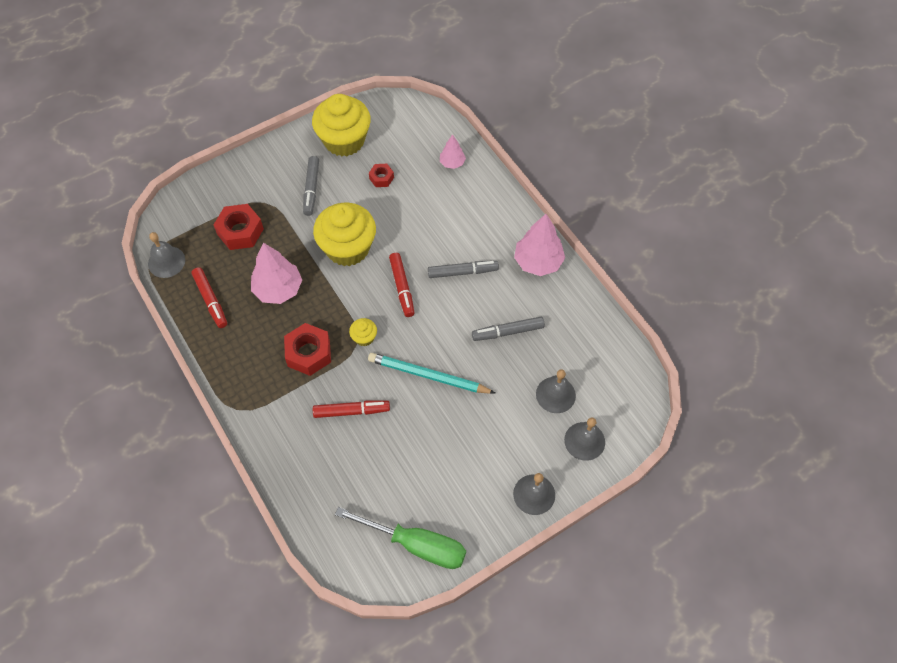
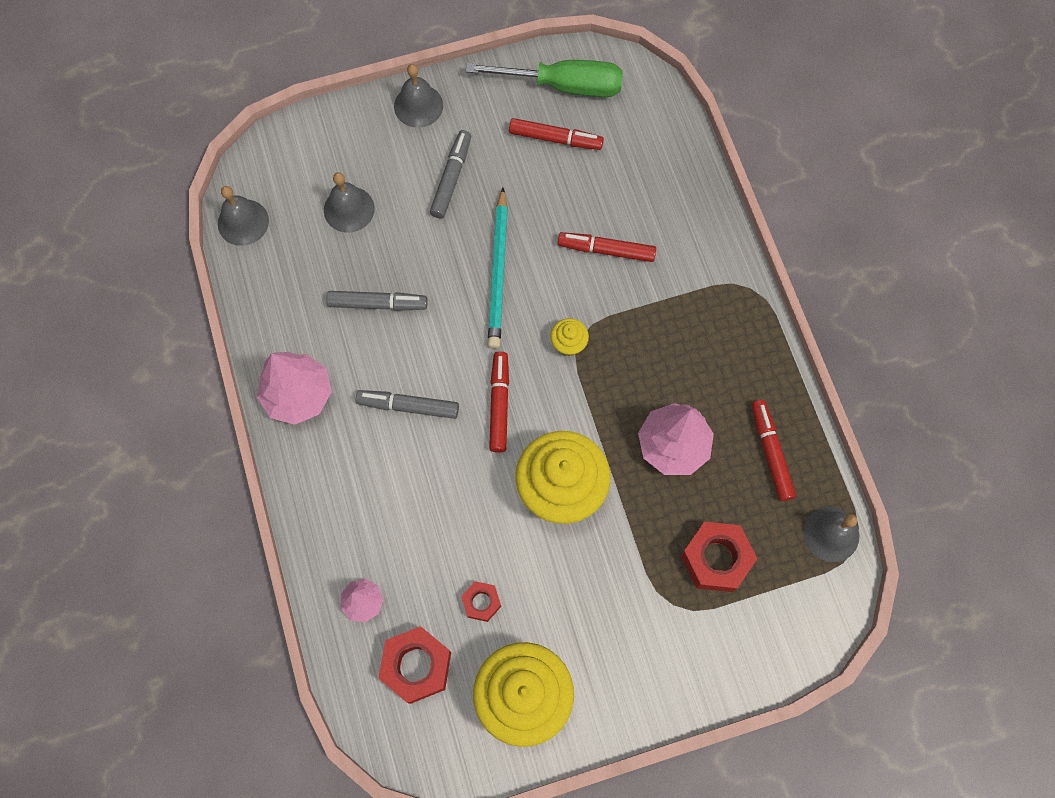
camera: 165 degrees left, 10 degrees up
(309, 353) = (646, 340): red nut -> red nut (416, 666)
(311, 189) = (595, 610): grey marker -> grey marker (451, 178)
(413, 493) = (555, 138): none -> red marker
(417, 545) = (565, 86): green screwdriver -> green screwdriver turned 150 degrees clockwise
(428, 375) = (498, 271): turquoise pencil -> turquoise pencil turned 60 degrees clockwise
(584, 441) = (337, 148): grey bell -> grey bell (243, 222)

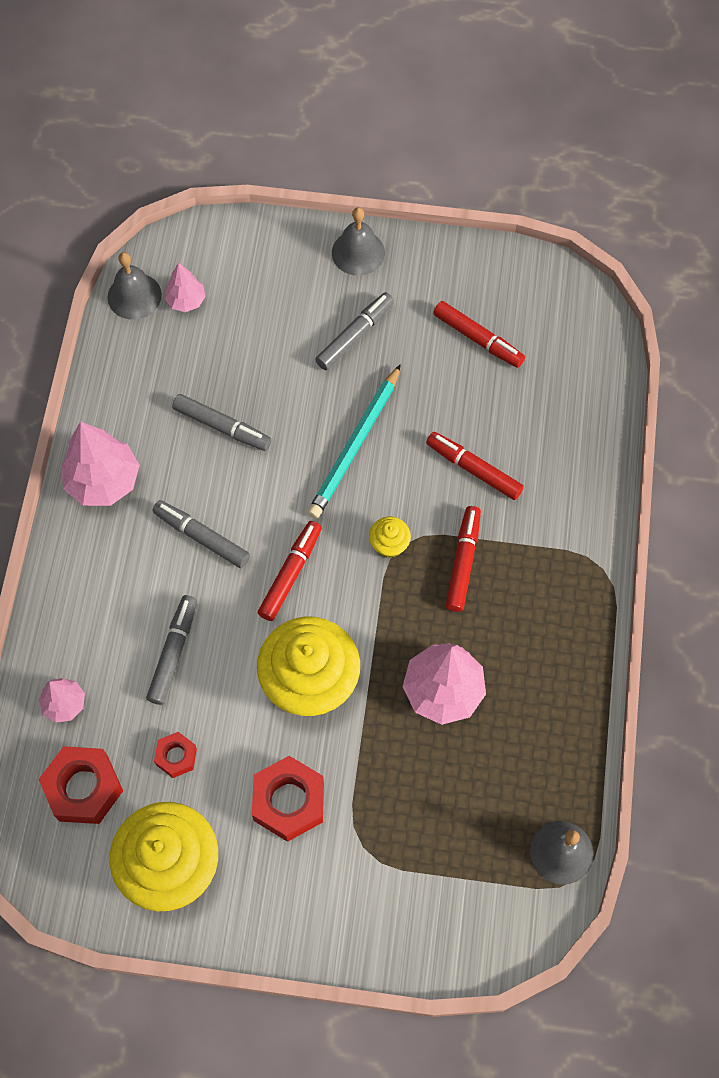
camera: 25 degrees right, 5 degrees down
(291, 207) = (186, 301): none -> pink tree
(349, 209) = (240, 325): grey bell -> none
(434, 515) = (173, 653): none -> grey marker
(565, 86) = (514, 291): green screwdriver -> none
(716, 559) = (429, 822): red nut -> red nut (289, 802)
(770, 453) = (540, 742): red marker -> red marker (463, 562)

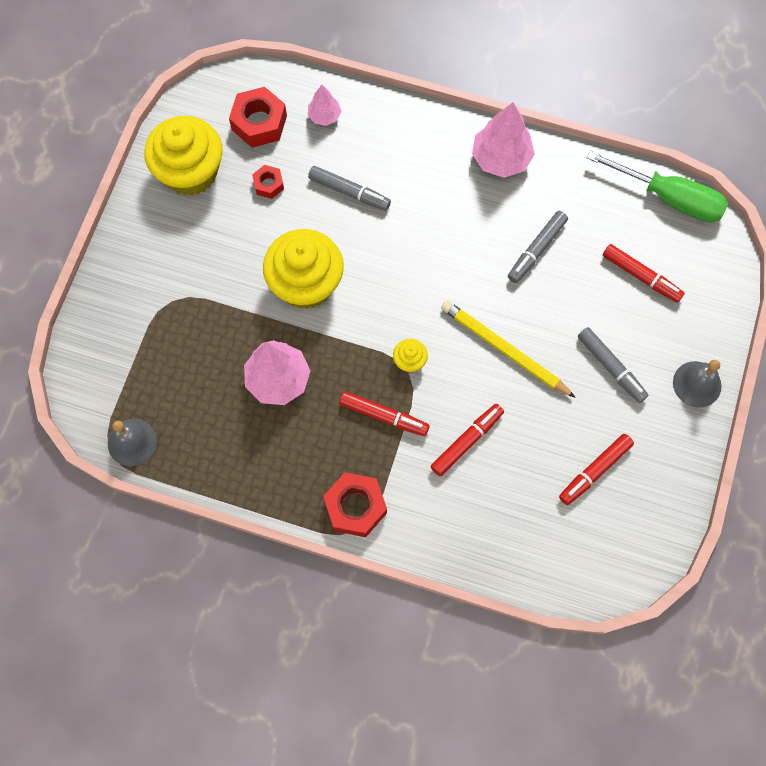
camera: 100 degrees right, 5 degrees up
(134, 296) = (670, 198): grey bell -> green screwdriver
(186, 301) = (661, 237): pink tree -> none
(202, 537) = (440, 223): grey marker -> none
(289, 802) = (217, 255): red nut -> red nut (355, 507)
(290, 574) = (397, 282): red marker -> red marker (641, 276)
(355, 445) = (504, 349): turquoise pencil -> yellow pencil

